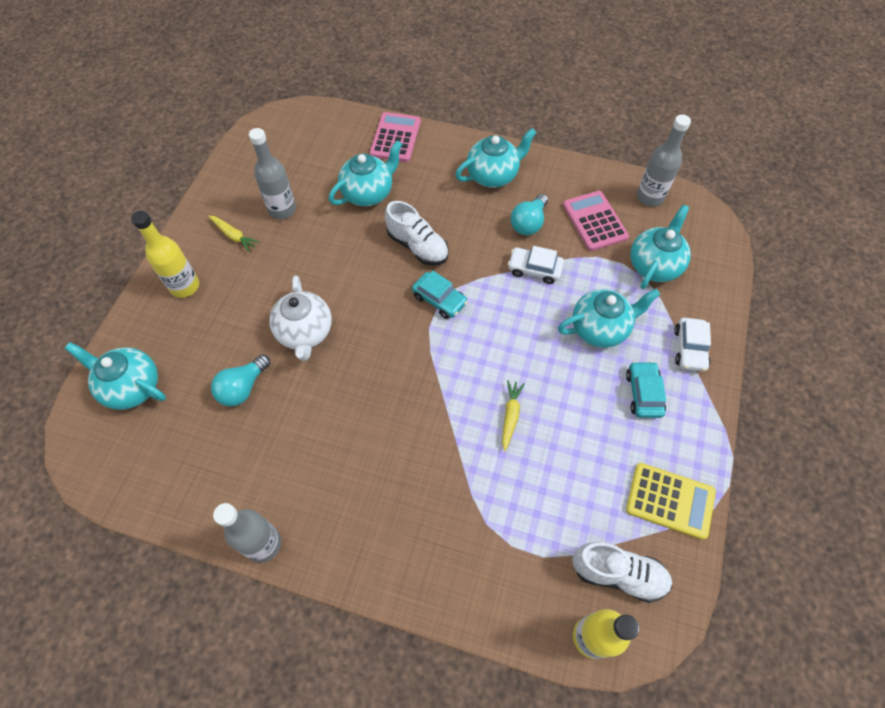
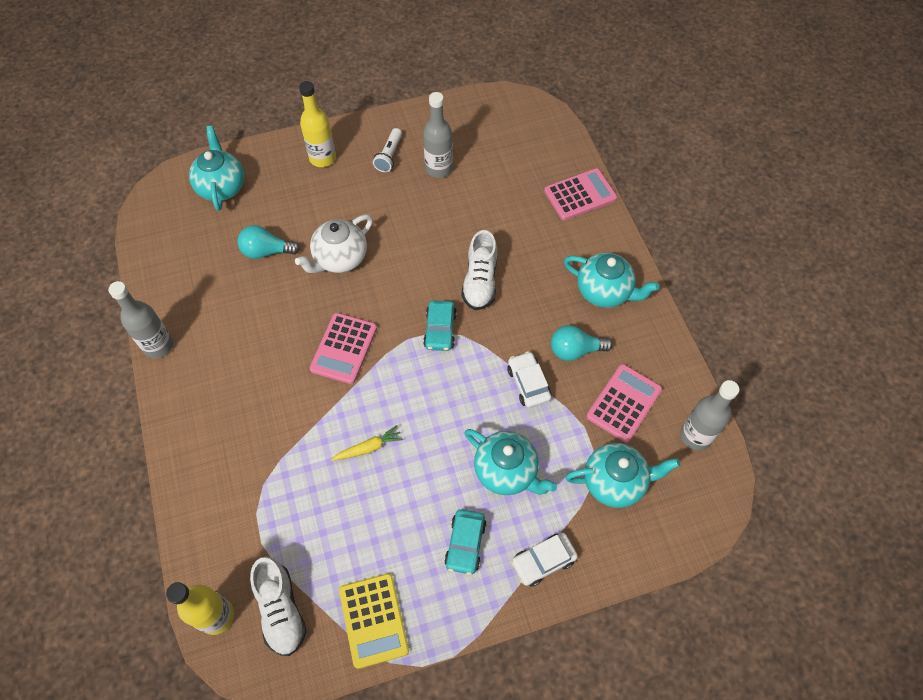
camera: 55 degrees right, 0 degrees up
(234, 236) = (389, 156): yellow carrot -> white flashlight
(368, 193) = (504, 213): turquoise teapot -> none
(399, 381) = (344, 348): none -> pink calculator
(643, 393) = (465, 544): turquoise car -> turquoise car turned 135 degrees clockwise

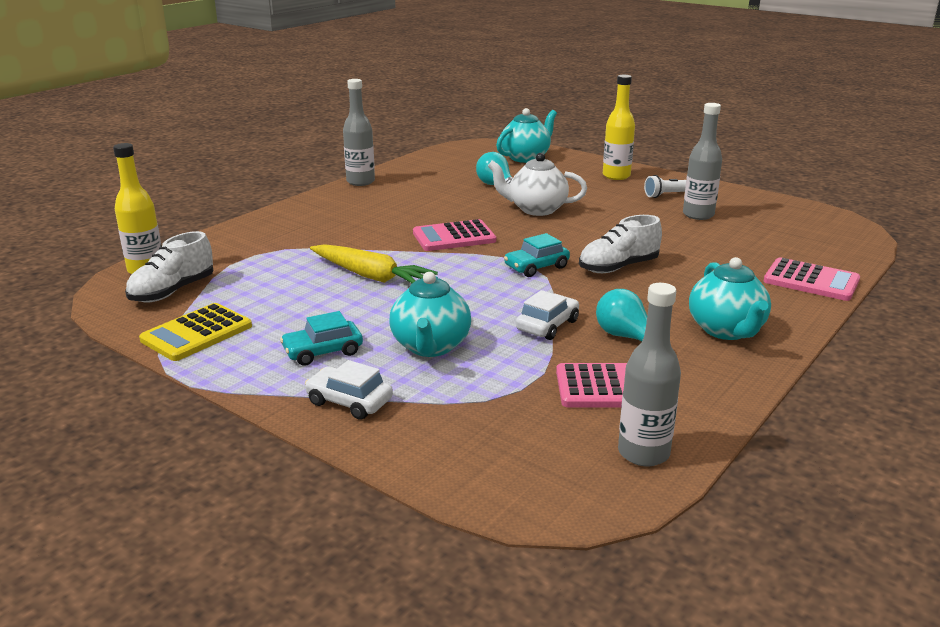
camera: 55 degrees right, 35 degrees down
(368, 448) = (371, 276): yellow carrot -> yellow carrot, size x1.79
(615, 482) = (501, 415): turquoise teapot -> none

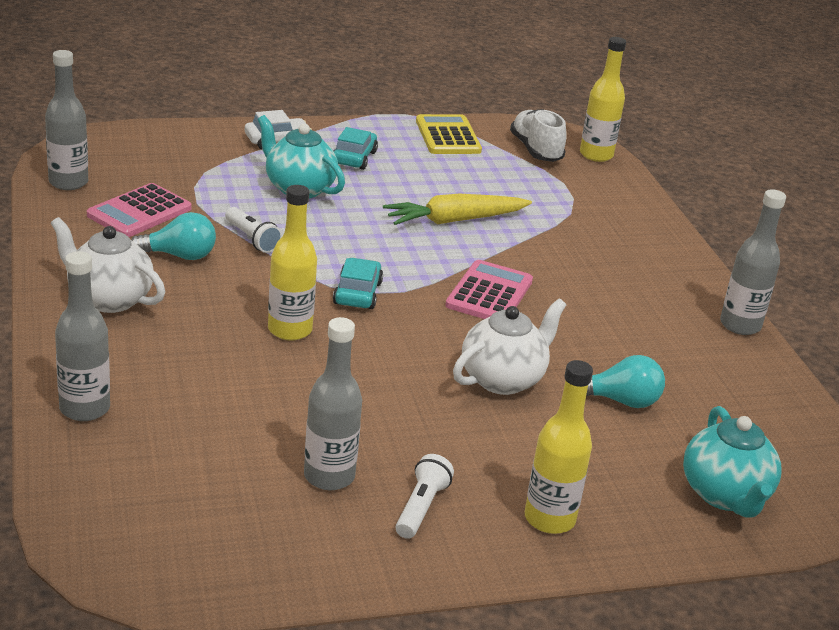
camera: 125 degrees right, 5 degrees up
(547, 325) = (252, 239): white car -> white flashlight
(618, 267) = (290, 330): white shoe -> yellow bottle
(726, 330) = (109, 299): turquoise teapot -> white teapot
(811, 281) = (85, 408): pink calculator -> grey bottle

